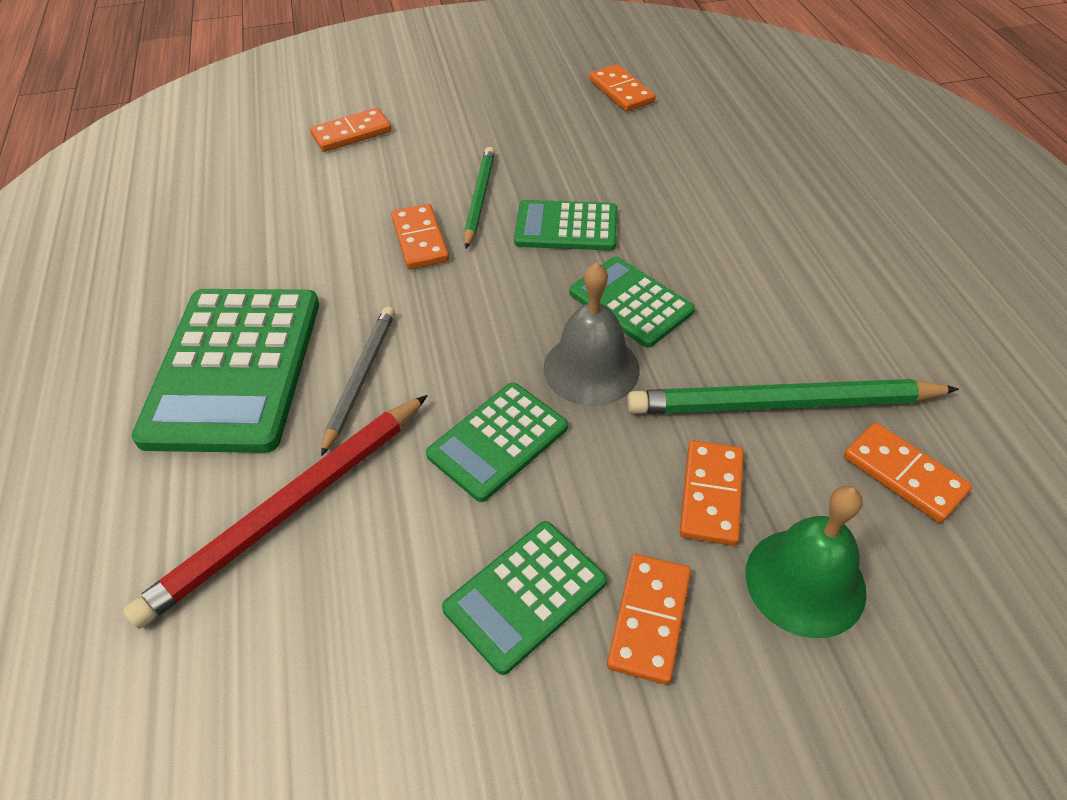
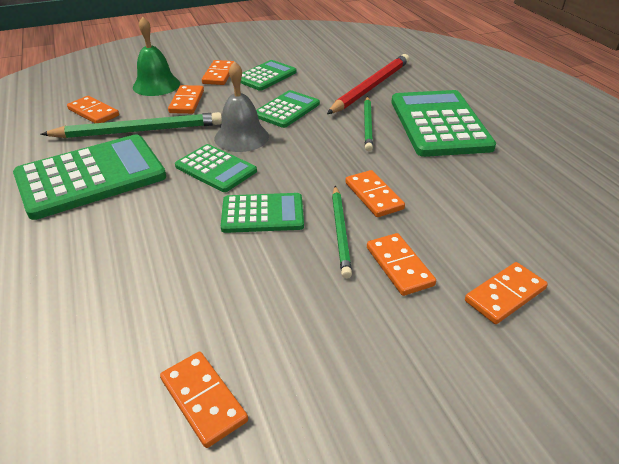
camera: 170 degrees right, 10 degrees down
(360, 379) = (367, 125): grey pencil -> green pencil
(433, 162) = (399, 266): none -> orange domino
(816, 303) = (91, 177): none -> green calculator

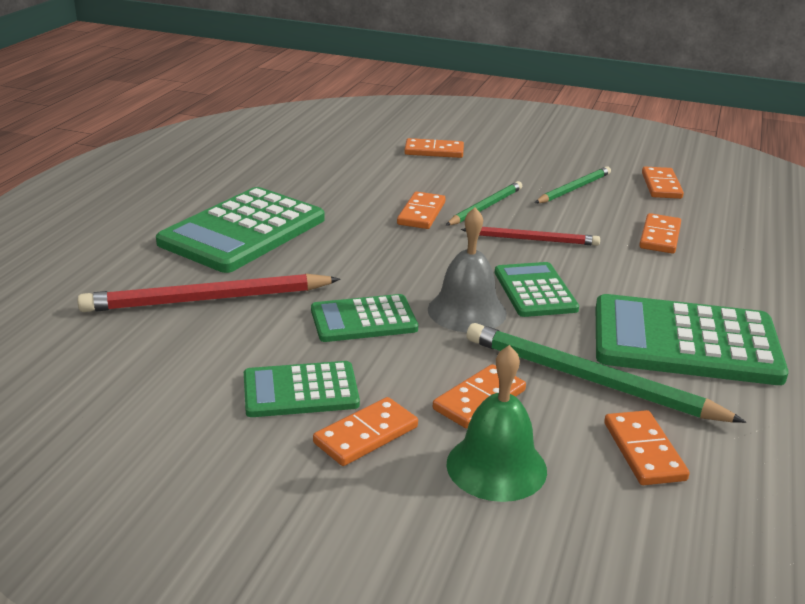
camera: 140 degrees left, 10 degrees down
(262, 214) = (532, 240): green calculator -> red pencil
(367, 125) = (311, 261): green pencil -> green pencil (574, 189)
(399, 266) = (474, 180): orange domino -> orange domino (660, 237)

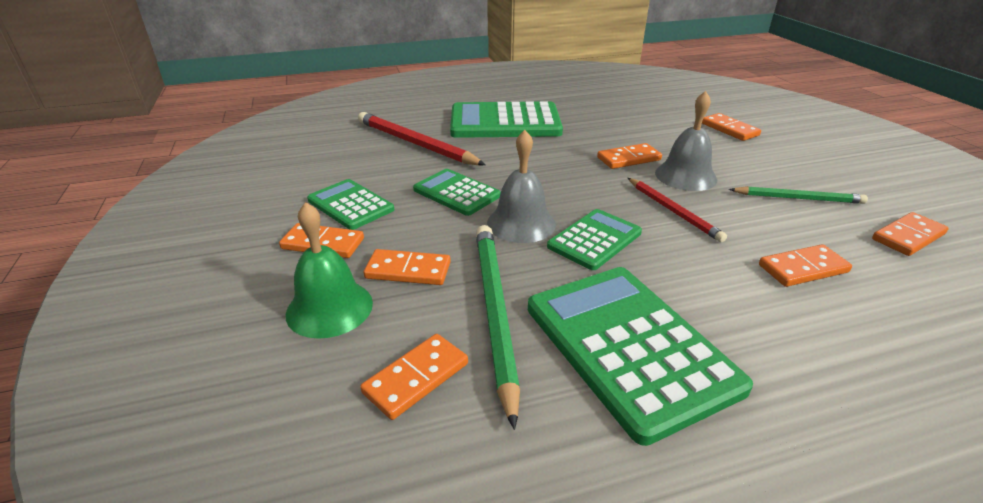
camera: 55 degrees right, 5 degrees up
(485, 207) = (685, 176): green pencil -> grey bell

